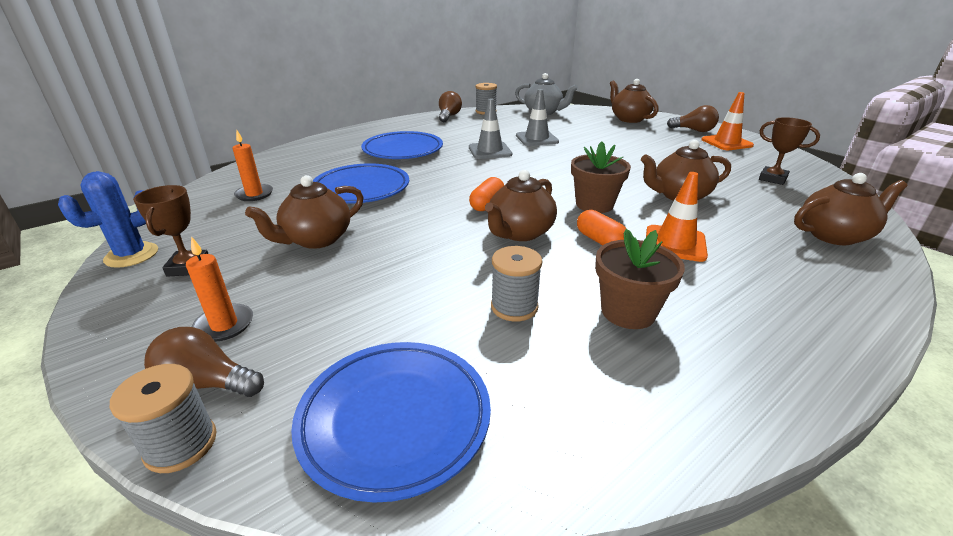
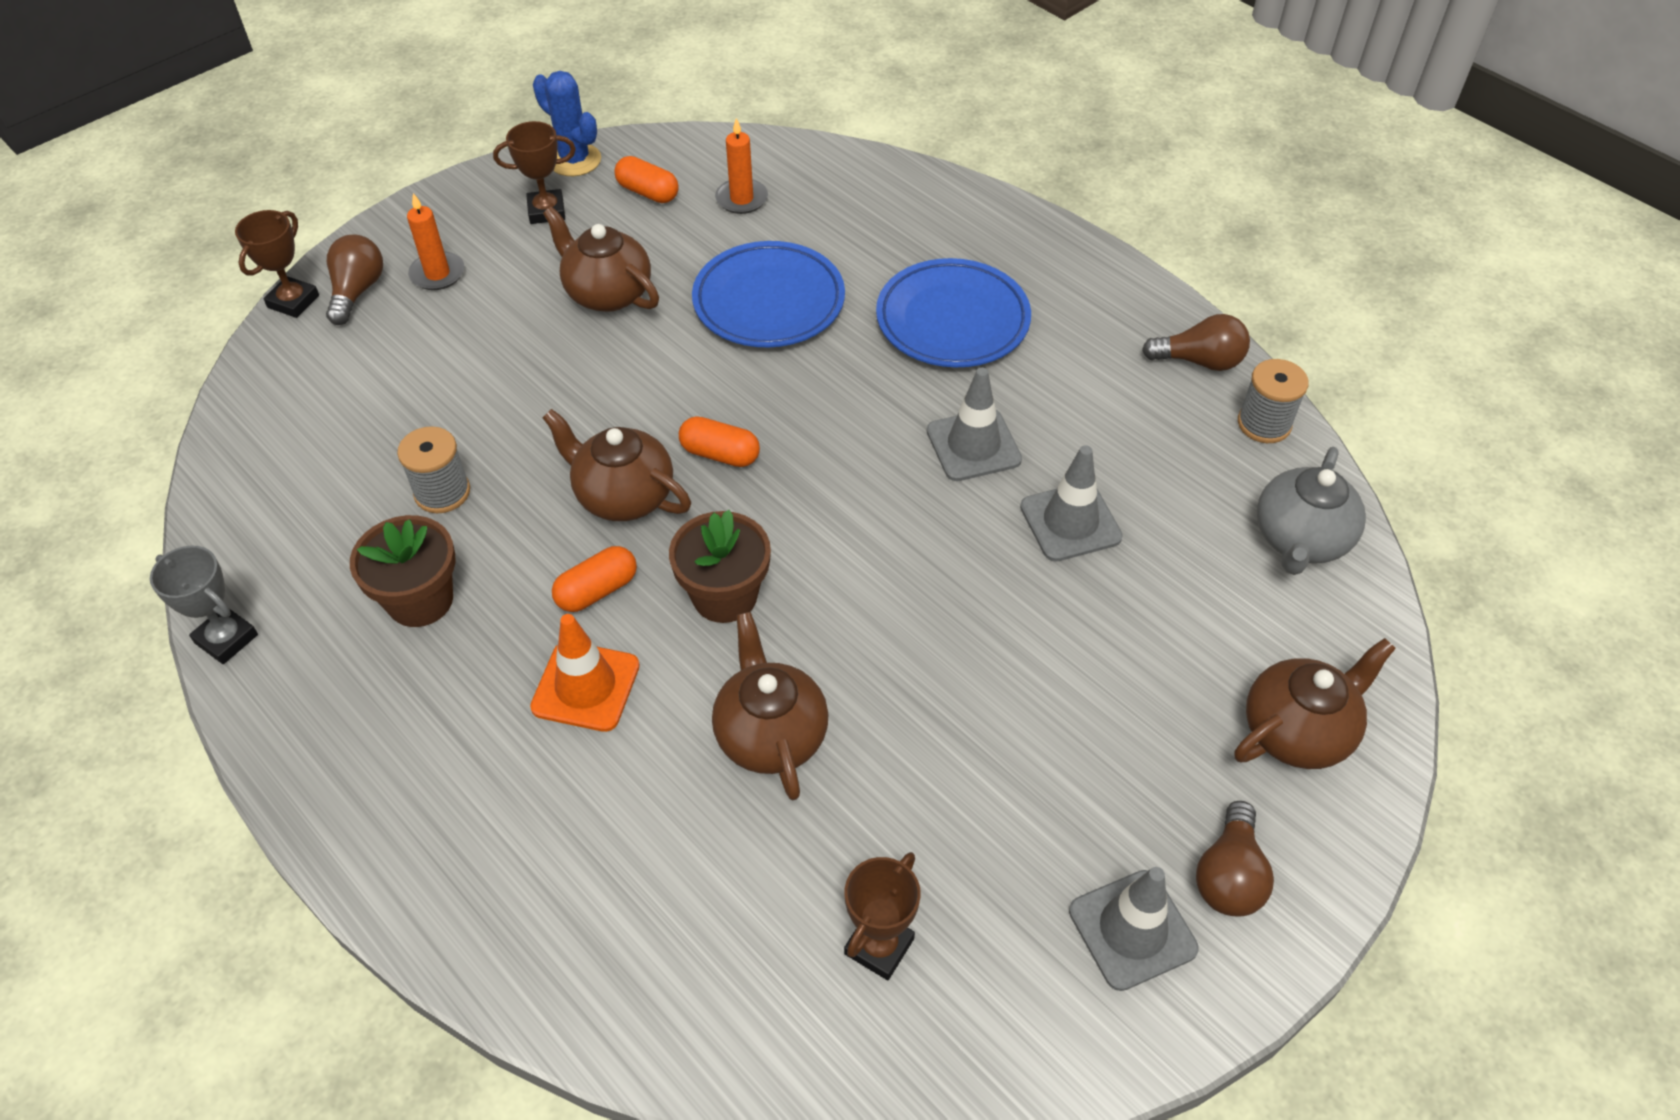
camera: 85 degrees right, 20 degrees up
(181, 444) = (293, 301): grey spool -> brown trophy
(212, 224) = (648, 192): none -> orange capsule
(395, 419) = (293, 416): blue plate -> none
(715, 439) = (226, 639): none -> grey trophy
(726, 143) = (1132, 930): orange traffic cone -> grey traffic cone
(834, 235) = (608, 944): brown teapot -> none

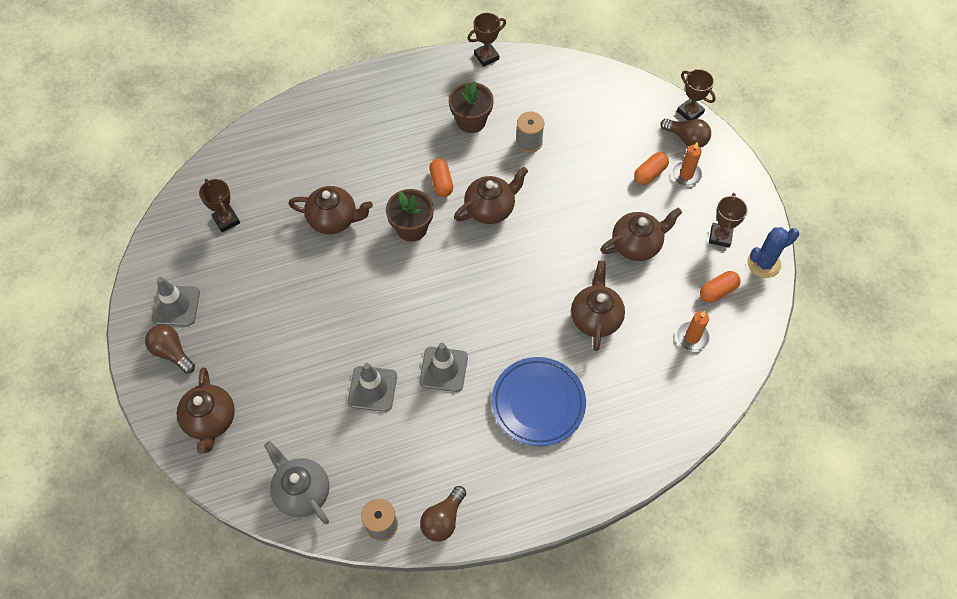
camera: 115 degrees right, 10 degrees up
(226, 639) = (486, 56): grey trophy -> brown trophy
(586, 686) = (394, 164): orange traffic cone -> none
(720, 454) = (496, 255): orange capsule -> orange capsule (650, 173)
(769, 302) = (595, 317): blue plate -> brown teapot

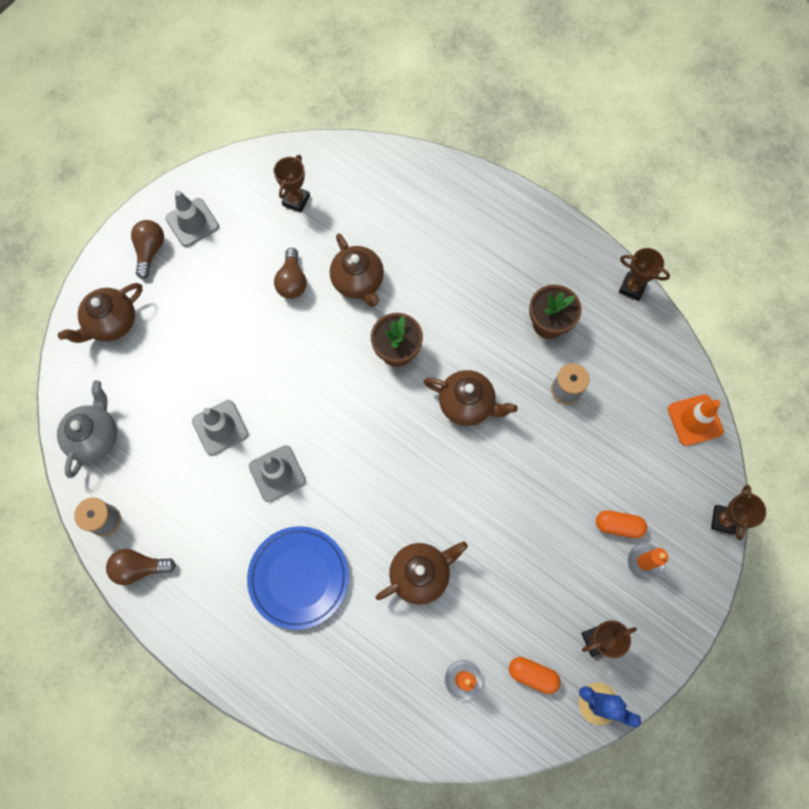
camera: 55 degrees right, 10 degrees up
(441, 183) = (462, 343): orange capsule -> none
(609, 83) = (695, 420): none -> orange traffic cone
(637, 244) = (527, 563): brown teapot -> none
(686, 139) = (688, 536): brown light bulb -> brown light bulb (292, 281)

